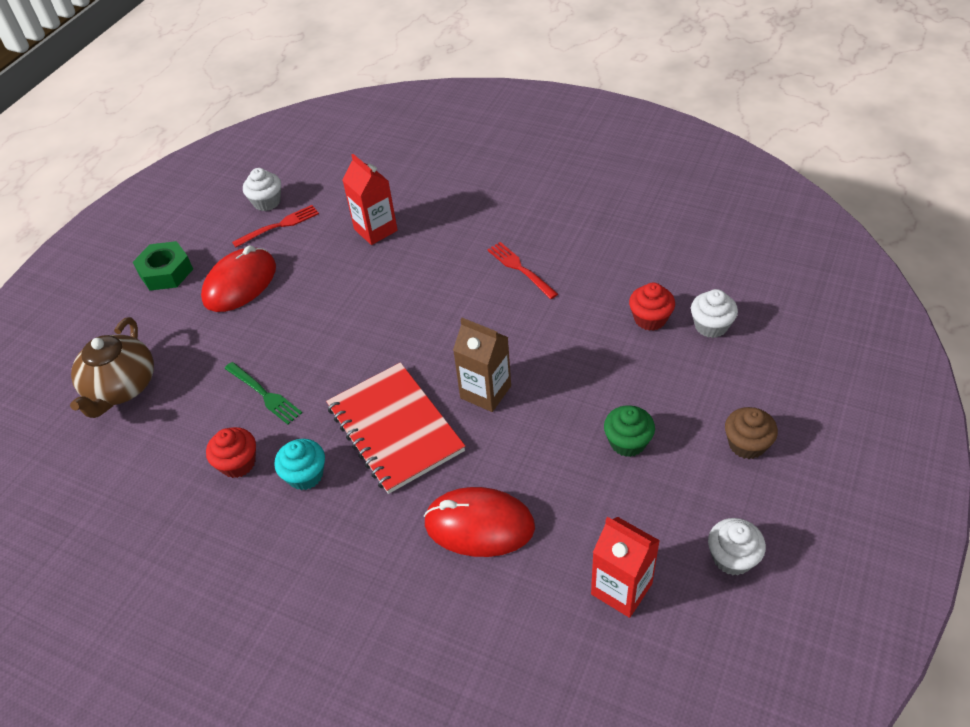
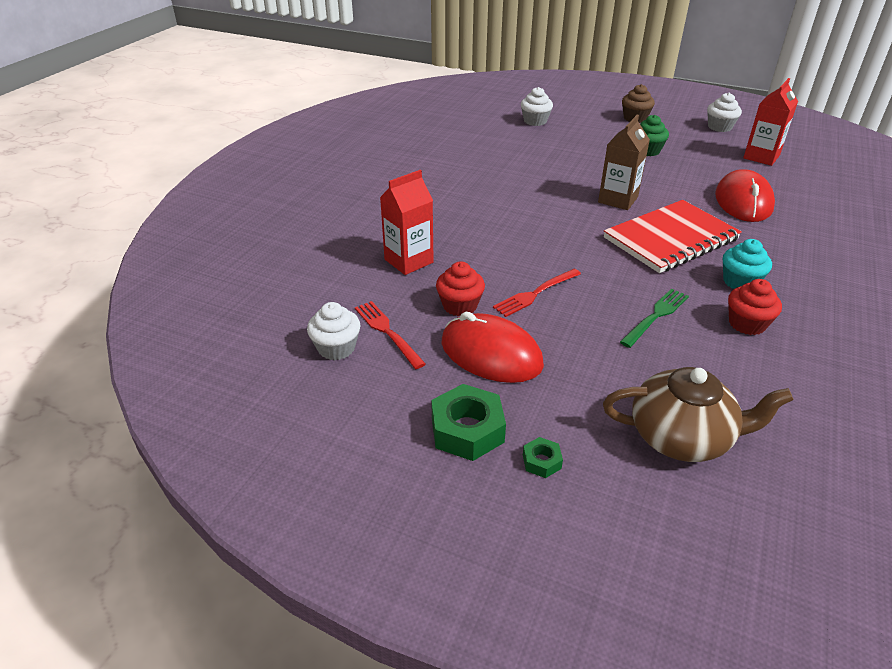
camera: 95 degrees left, 10 degrees down
(127, 308) = (541, 461): none -> green nut
(520, 269) = (474, 185): red fork -> red fork (535, 293)
(650, 319) = (530, 139): red cupcake -> red cupcake (460, 305)

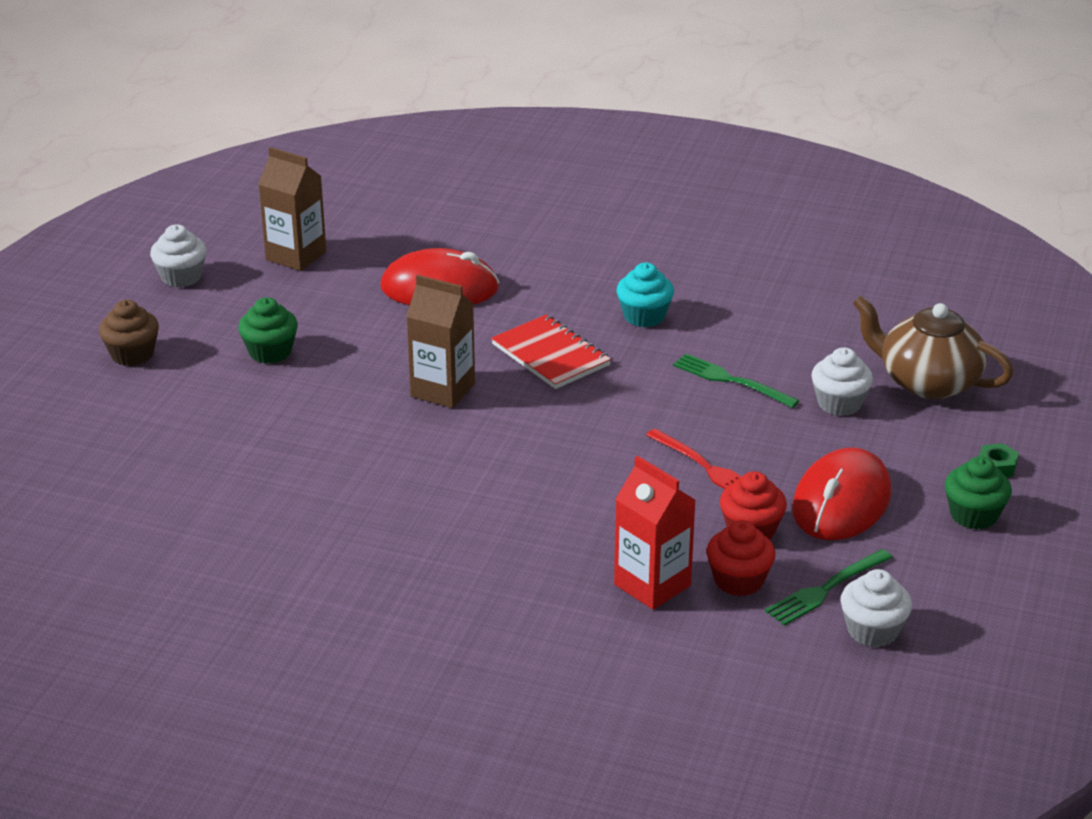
camera: 95 degrees left, 5 degrees down
(387, 332) = (826, 589): red fork -> green fork
(467, 430) = (974, 515): green nut -> green cupcake
(535, 121) = (132, 465): white cupcake -> white cupcake (839, 403)
(670, 239) = (550, 355): red notebook -> red notebook, size x0.66
(682, 437) = (927, 382): brown teapot -> brown teapot turned 60 degrees counterclockwise
(747, 324) = (728, 322): red cupcake -> red cupcake (738, 580)
(761, 157) = (296, 256): red carton -> brown carton

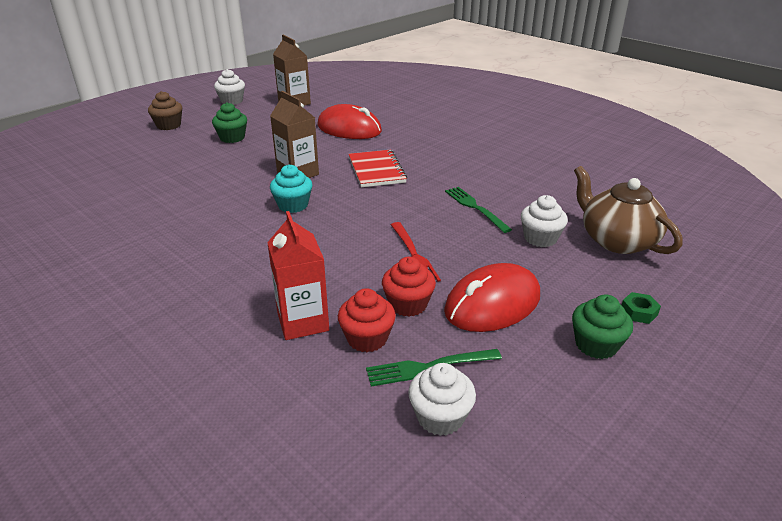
camera: 25 degrees right, 0 degrees up
(644, 316) = (450, 163): turquoise cupcake -> turquoise cupcake (293, 205)

